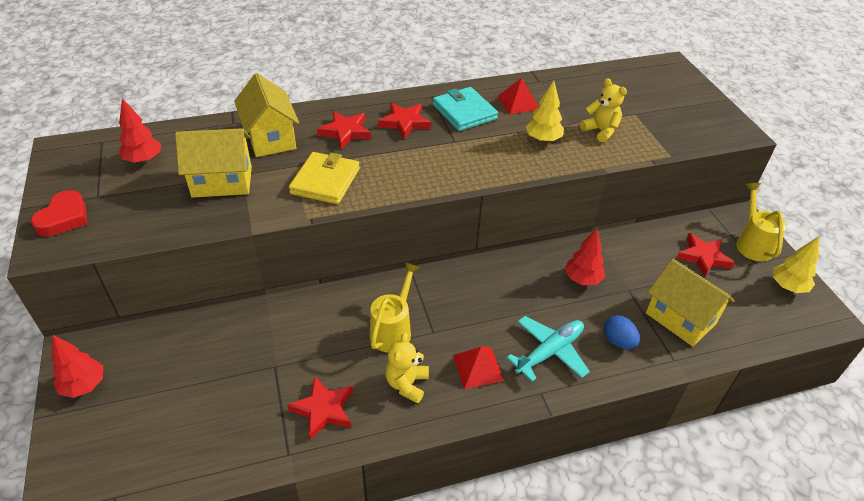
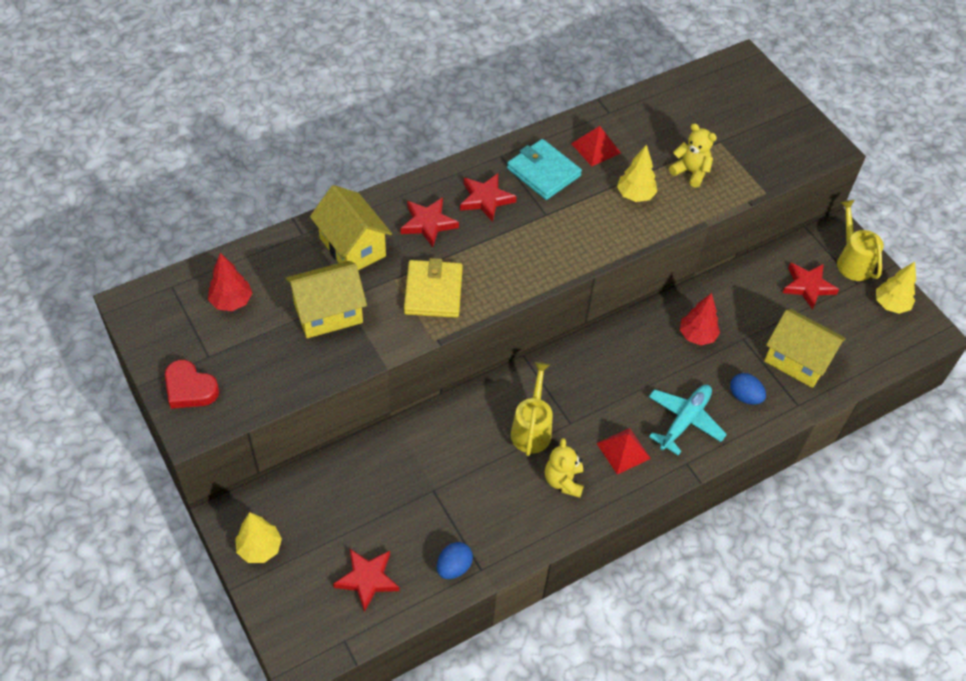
camera: 15 degrees left, 10 degrees up
(64, 218) = (190, 388): red heart -> red heart turned 120 degrees clockwise
(84, 385) = (260, 548): red tree -> yellow tree
(261, 445) = (454, 567): none -> blue egg
(323, 409) = (496, 521): red star -> red star (367, 579)

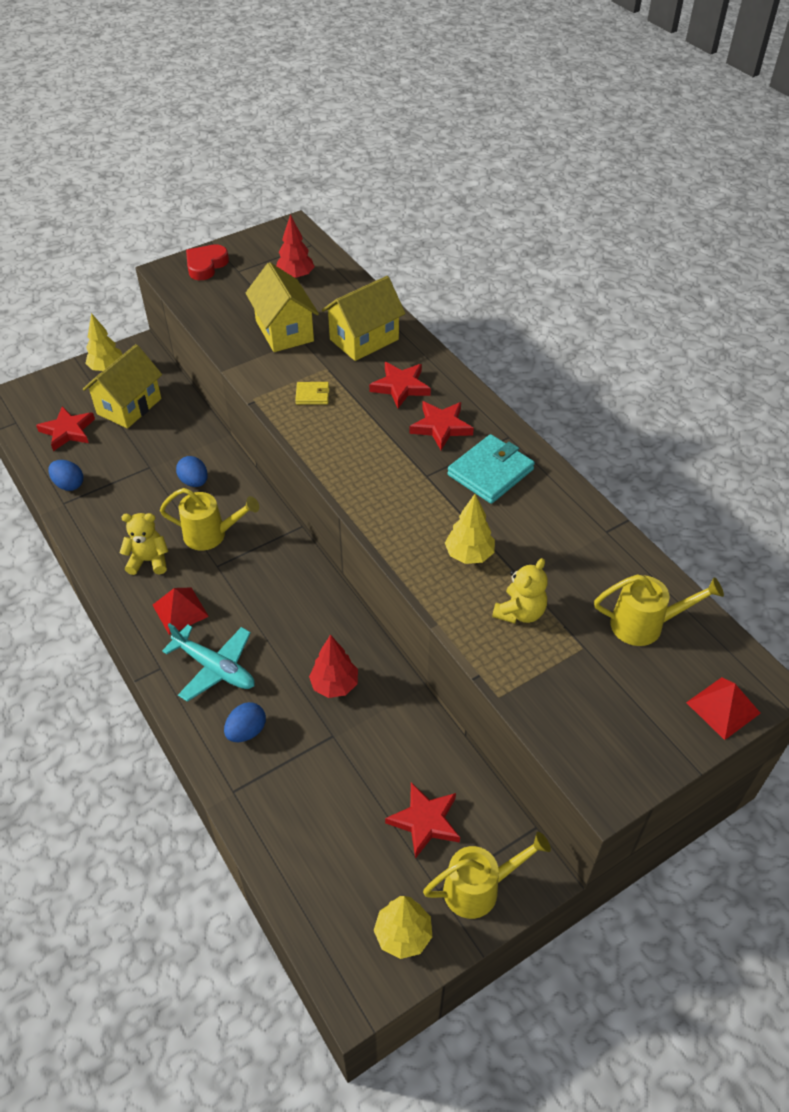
camera: 90 degrees right, 5 degrees down
(433, 291) = (312, 395): yellow wallet -> yellow wallet, size x0.52
(459, 446) = (194, 482): none -> blue egg
(596, 148) = (540, 518): red pyramid -> red pyramid (723, 708)
(697, 106) = (645, 625): none -> yellow watering can
(797, 360) = (301, 796): yellow house -> yellow house (129, 406)

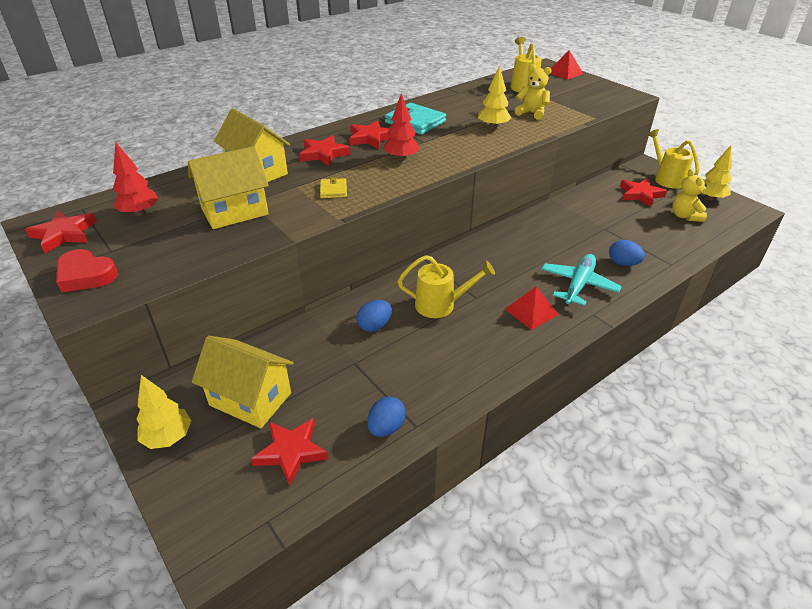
camera: 95 degrees left, 10 degrees down
(149, 561) = (482, 340): yellow teddy bear -> yellow teddy bear (685, 216)
(211, 535) = (441, 305): yellow watering can -> yellow watering can turned 90 degrees clockwise
(270, 244) = (64, 234): none -> red star
(334, 685) = (565, 230): red tree -> red tree (401, 158)

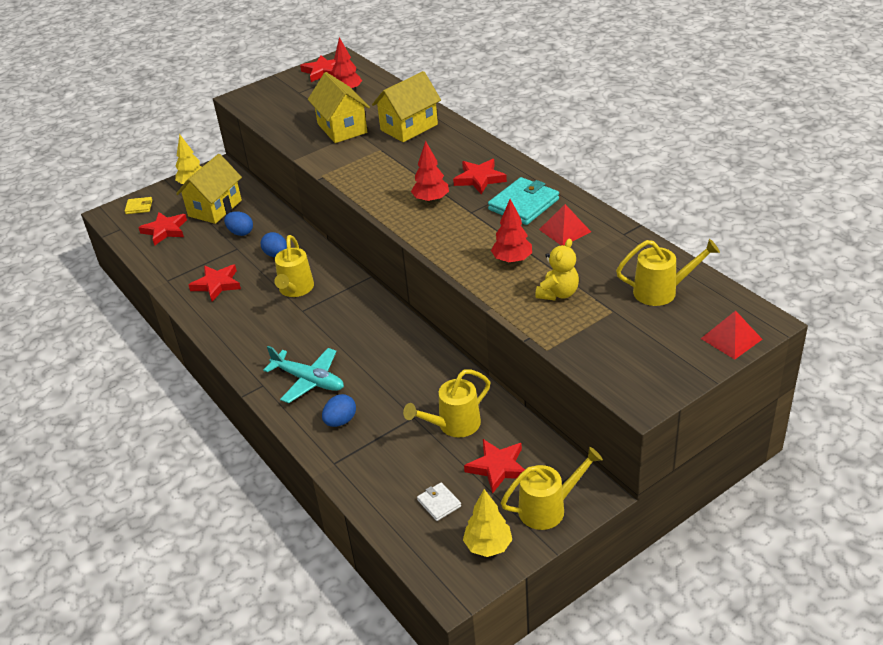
camera: 95 degrees right, 0 degrees up
(86, 275) = (271, 91): red heart -> none
(323, 154) = (443, 156): red star -> red star (217, 284)
(333, 190) = (370, 168): yellow wallet -> yellow wallet (139, 207)
(386, 427) = (170, 267): blue egg -> blue egg (240, 232)
(493, 127) = (512, 260): yellow tree -> red tree
(531, 311) = (275, 344): red pyramid -> red pyramid (565, 230)
(607, 211) = (453, 425): none -> yellow watering can
(685, 216) = (439, 503): yellow teddy bear -> white wallet

